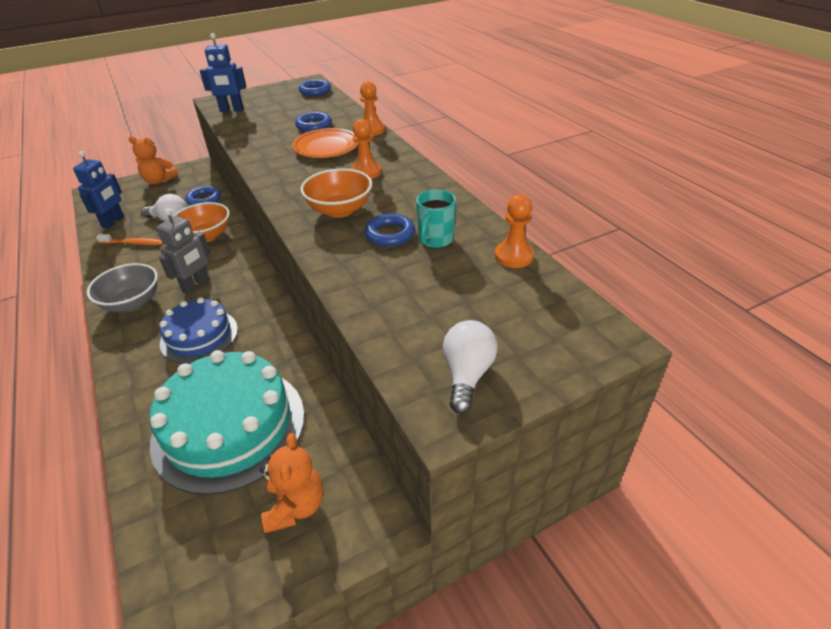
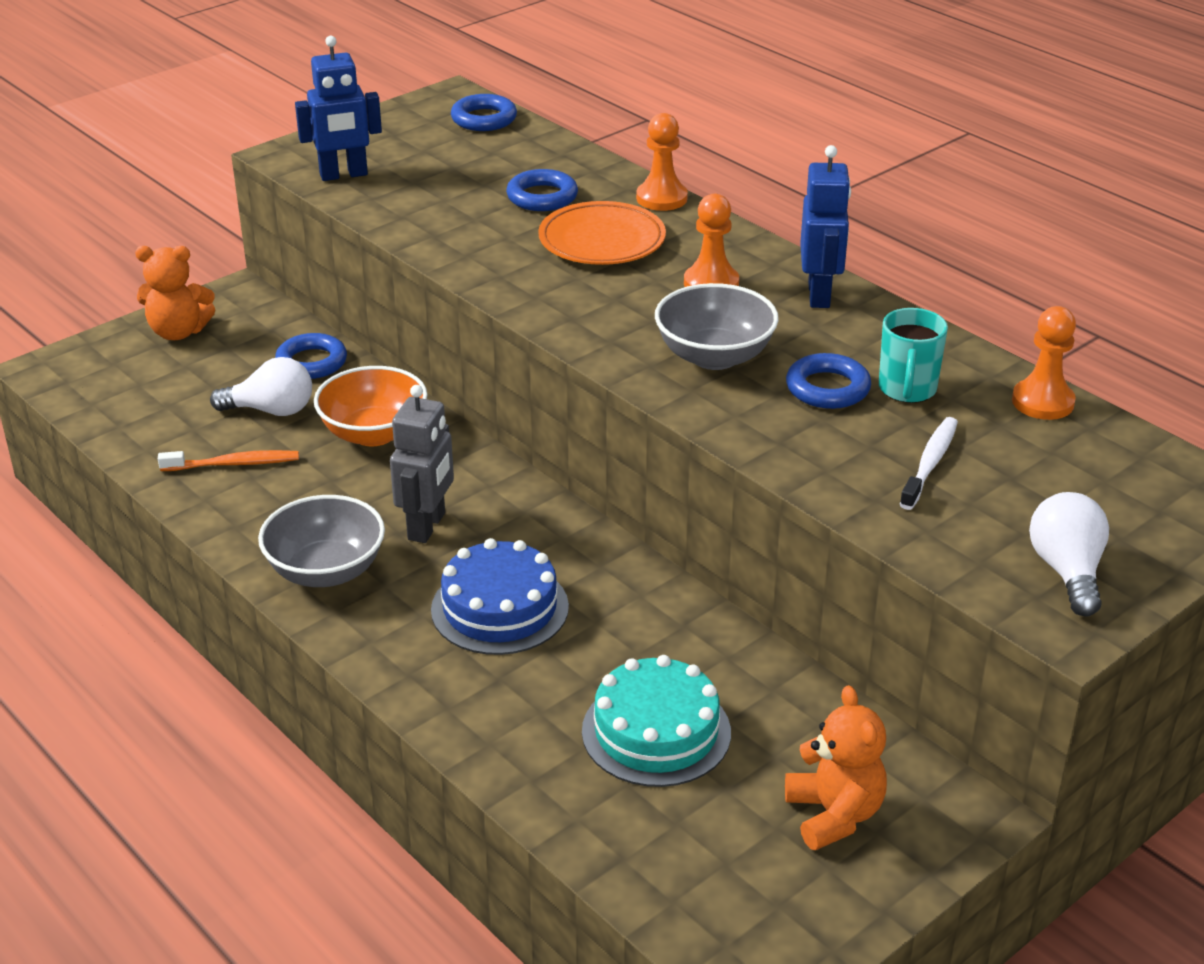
camera: 15 degrees left, 5 degrees down
(113, 222) = (152, 427): blue robot -> blue robot (819, 295)
(229, 426) = (656, 732): turquoise cake -> turquoise cake, size x0.60
(340, 210) = (714, 356): orange bowl -> grey bowl
(421, 286) = (930, 463): none -> white toothbrush

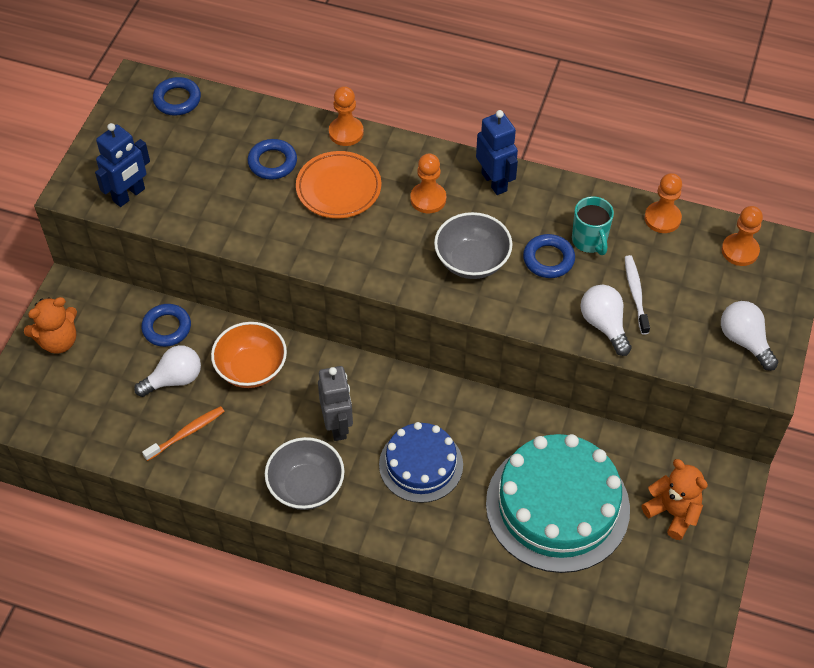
camera: 30 degrees left, 20 degrees up
(656, 732) = (557, 506): turquoise cake -> turquoise cake, size x1.68
(850, 479) = (604, 325): none -> white light bulb
(1143, 473) = (740, 251): none -> orange pawn

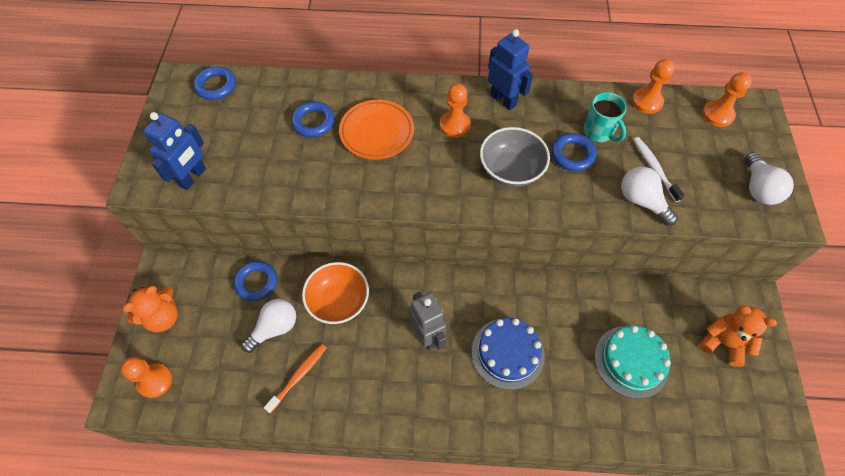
camera: 15 degrees left, 5 degrees up
(306, 486) = (418, 400): grey bowl -> none
(346, 132) = (368, 85): orange pawn -> orange pawn (155, 381)
(557, 506) = (631, 361): turquoise cake -> turquoise cake, size x0.60
(744, 341) = (758, 188): white light bulb -> white light bulb turned 135 degrees counterclockwise

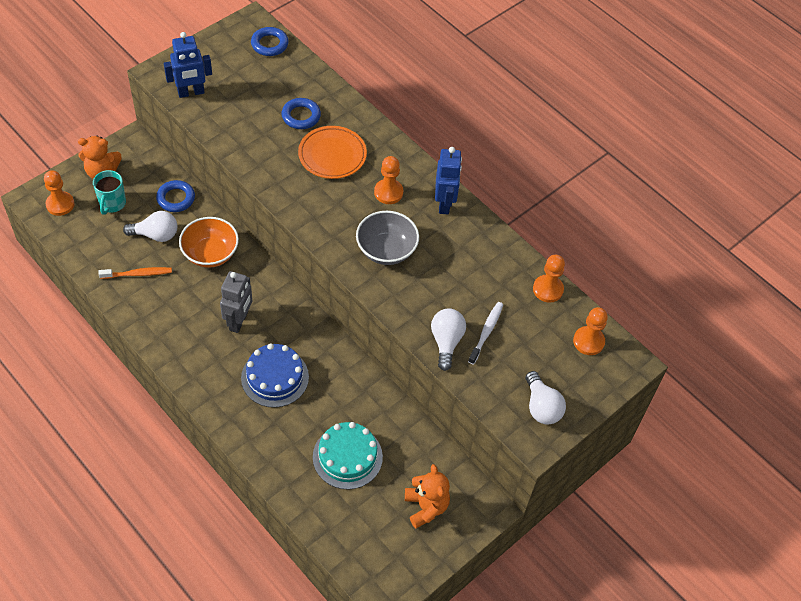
camera: 40 degrees right, 5 degrees down
(572, 155) = (441, 276): blue ring -> none
(598, 132) = (481, 278): turquoise mug -> turquoise mug (112, 204)
(758, 188) = (541, 407): white light bulb -> white light bulb turned 60 degrees counterclockwise

